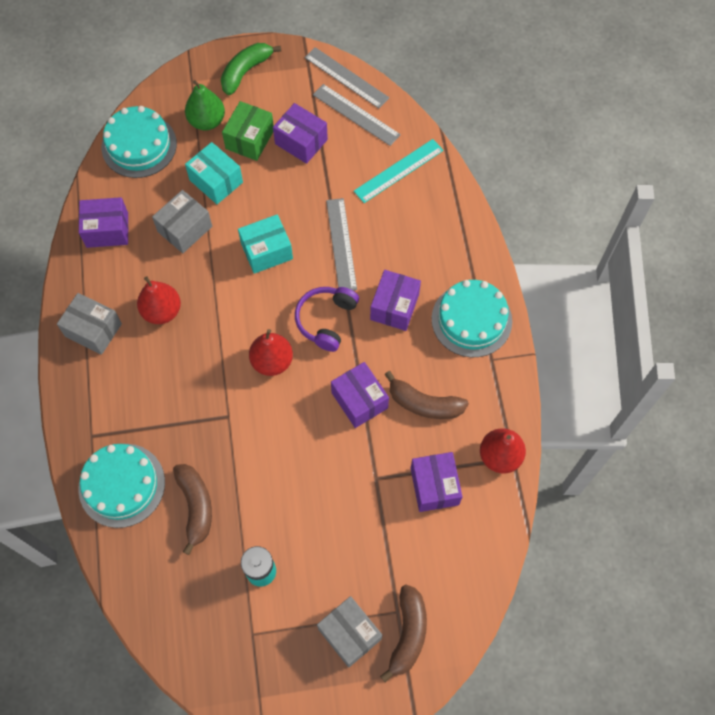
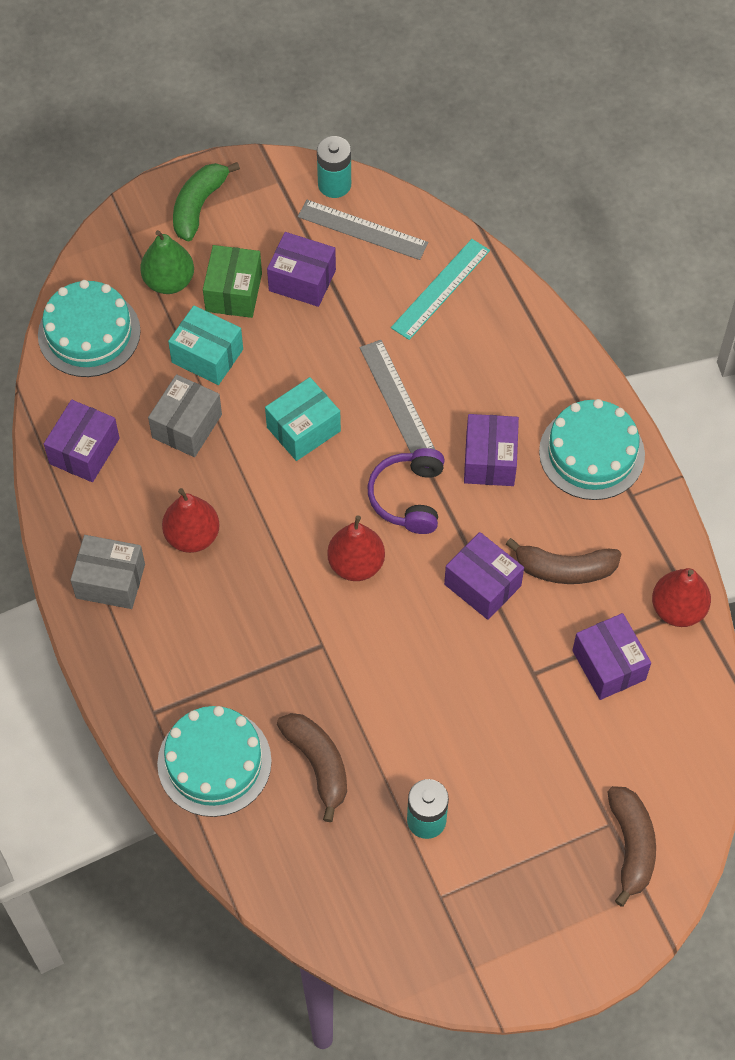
camera: 15 degrees left, 5 degrees down
(107, 230) = (84, 451): purple box -> purple box turned 45 degrees counterclockwise
(346, 77) = (334, 185): grey ruler -> turquoise battery
(349, 634) = (560, 865): grey box -> none

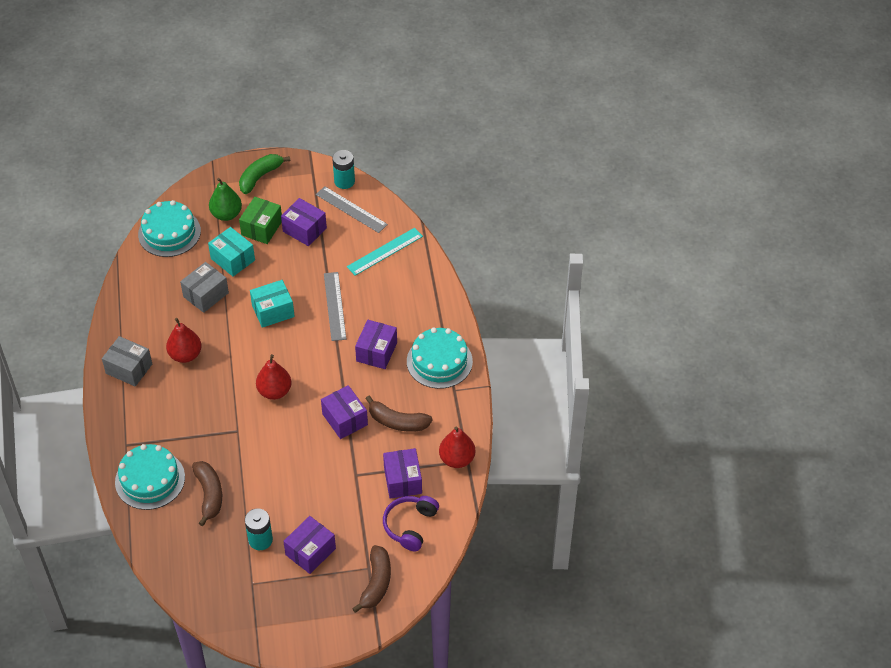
camera: 15 degrees right, 10 degrees down
(84, 451) = (141, 295): purple box -> purple box (310, 551)
(408, 497) = (320, 361): purple headphones -> purple headphones (410, 525)

